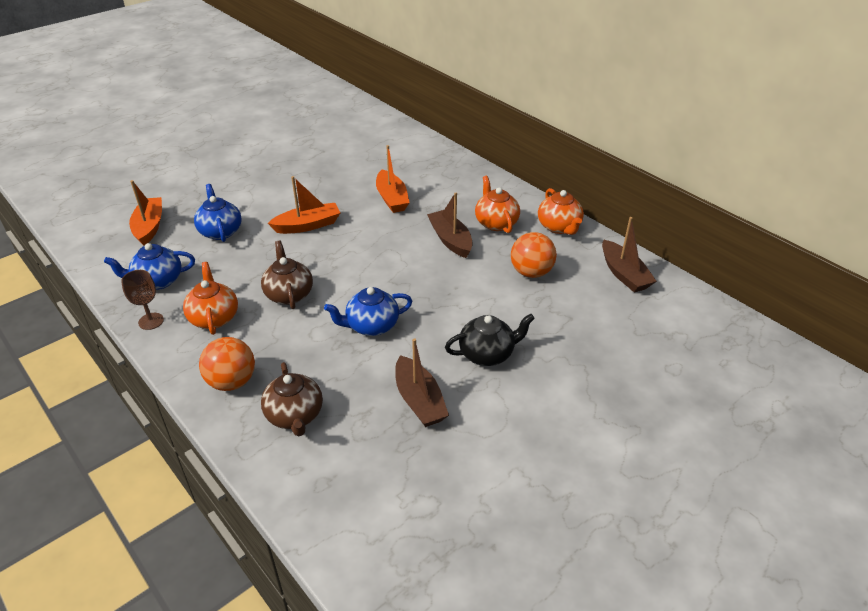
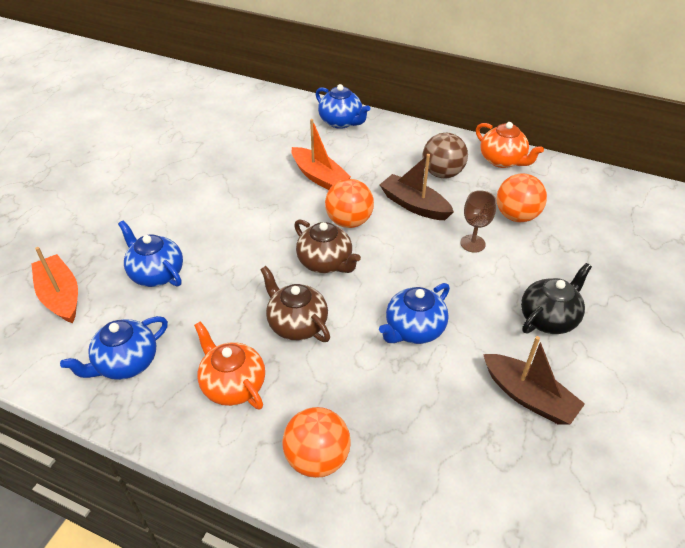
camera: 25 degrees left, 5 degrees up
(151, 321) = (158, 419): brown goblet -> brown goblet (472, 243)
(295, 416) = (419, 470): brown teapot -> brown teapot (325, 263)
(307, 225) = (253, 235): orange boat -> none
(387, 237) = (349, 221): none -> orange ball
(445, 162) = (341, 122): none -> blue teapot
(496, 223) = (442, 173): orange teapot -> brown ball
(624, 274) = (595, 191): brown boat -> none

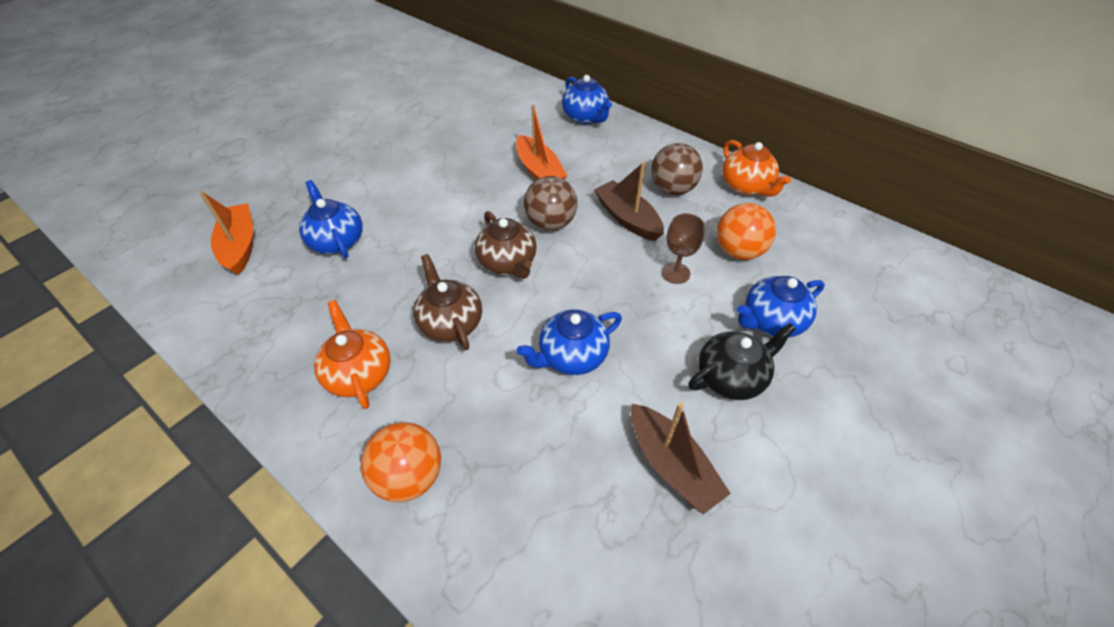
camera: 15 degrees right, 5 degrees up
(126, 363) = (268, 326): blue teapot -> blue teapot (771, 321)
(349, 221) = (550, 223): orange ball -> brown ball

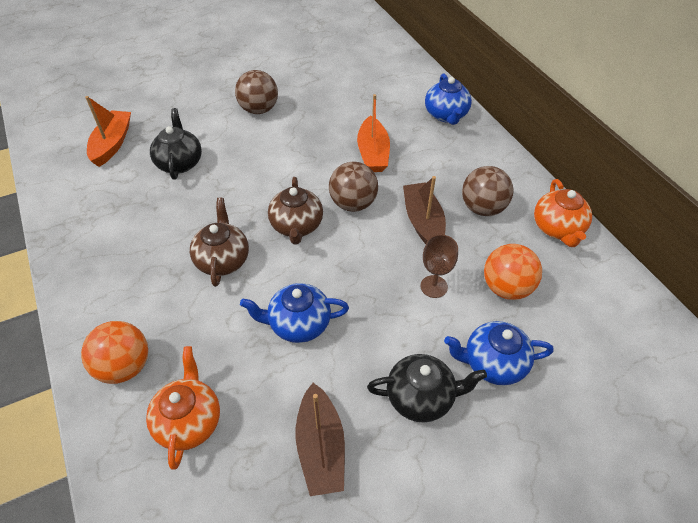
camera: 25 degrees right, 0 degrees up
(337, 241) = (180, 163): blue teapot -> black teapot
(359, 373) = (135, 274): orange teapot -> orange teapot (189, 421)
(393, 163) = (259, 109): none -> brown ball

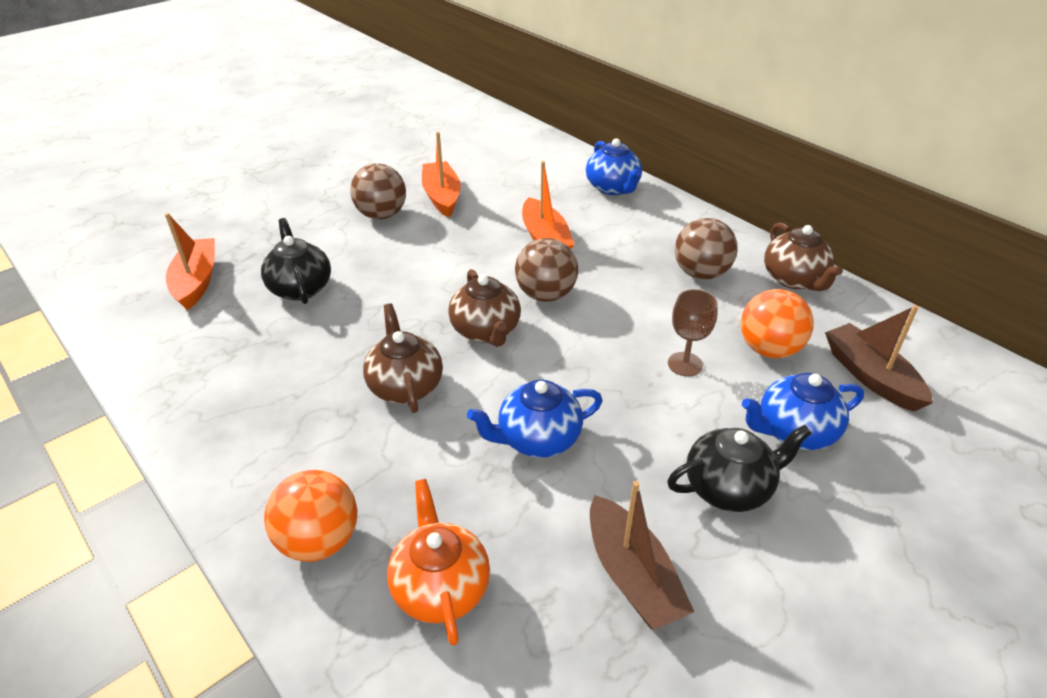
camera: 15 degrees left, 10 degrees down
(309, 100) = (442, 197): none -> orange boat
(423, 222) = (639, 299): brown boat -> brown boat (871, 376)
(557, 229) = (794, 279): orange teapot -> brown teapot

